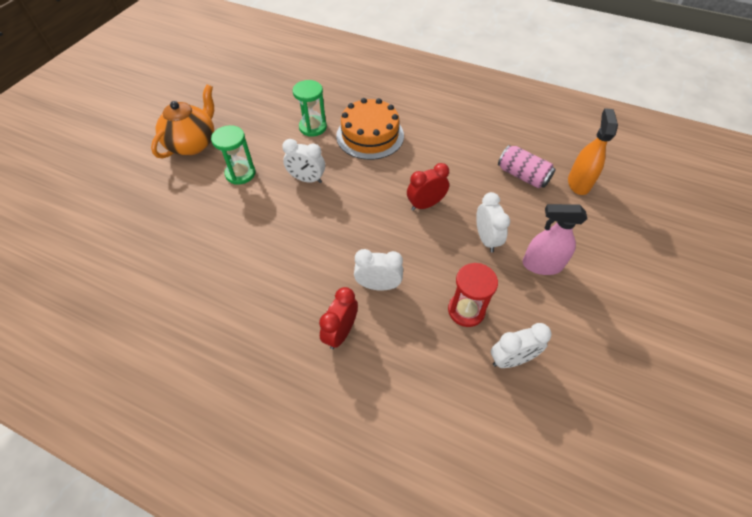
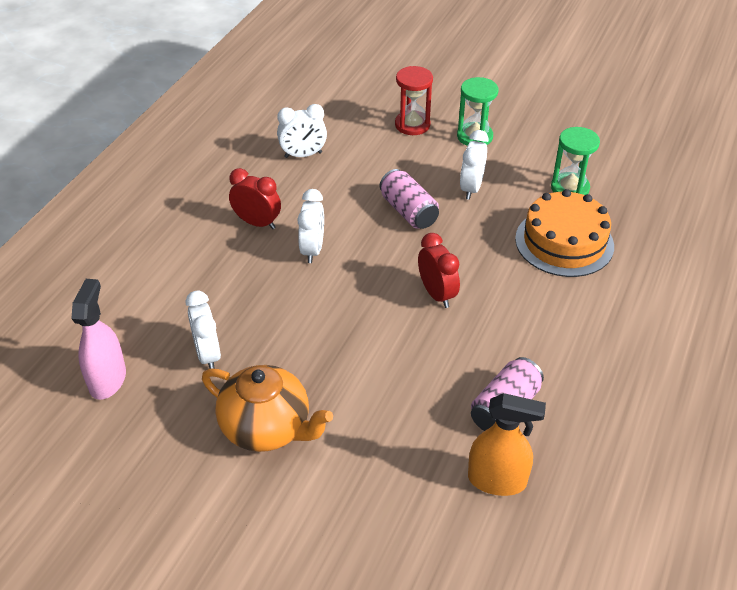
camera: 90 degrees right, 10 degrees down
(193, 143) = (519, 97): orange teapot -> orange teapot (267, 428)
(332, 219) = (408, 211): none -> pink can
(466, 310) = (274, 321): red hourglass -> red hourglass (412, 125)
(486, 239) = (379, 351): white clock -> white clock (303, 155)
(541, 265) = (336, 404): pink spray bottle -> pink spray bottle (108, 380)

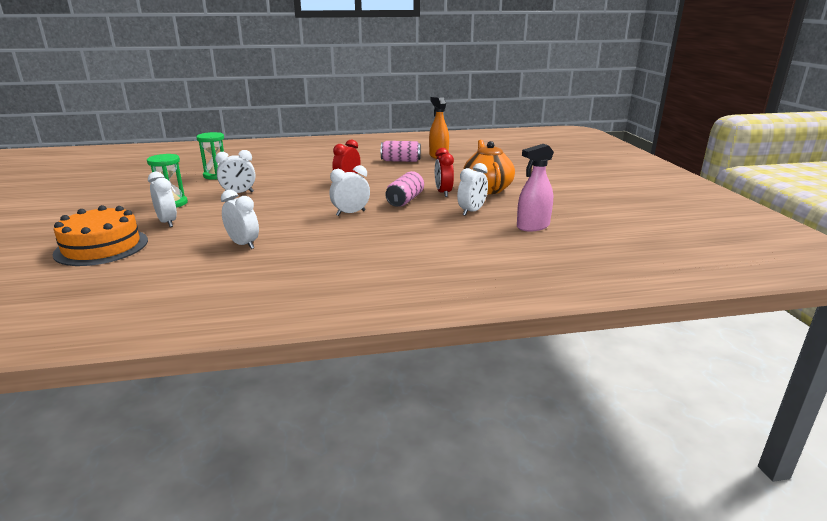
camera: 125 degrees left, 20 degrees down
(257, 223) = (345, 234): red clock -> red clock (443, 193)
(408, 211) = (281, 201): pink can -> pink can (405, 200)
(412, 125) = (167, 222): red hourglass -> white clock
(564, 242) = (270, 169): orange cake -> orange cake (101, 247)

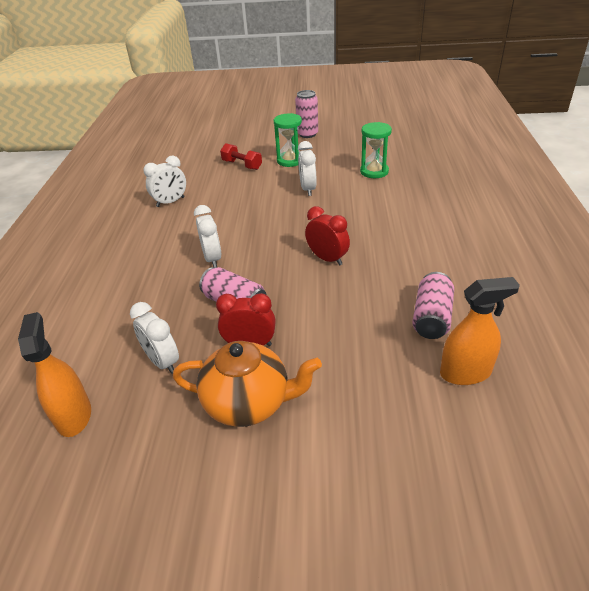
camera: 105 degrees right, 15 degrees up
(101, 247) = (205, 149): orange cake -> none
(107, 201) = (307, 134): none -> pink can
(167, 222) = (242, 165): white clock -> red dumbbell
(533, 226) = (74, 416): pink spray bottle -> orange spray bottle

